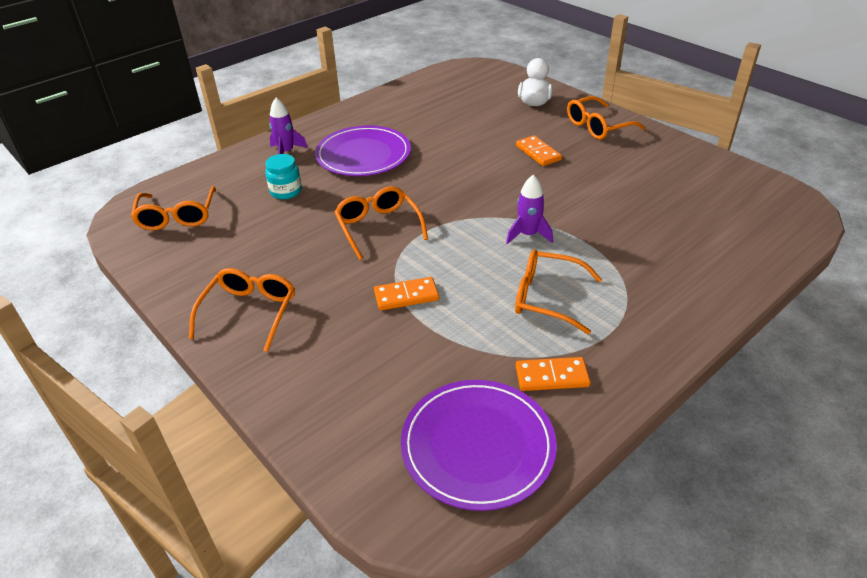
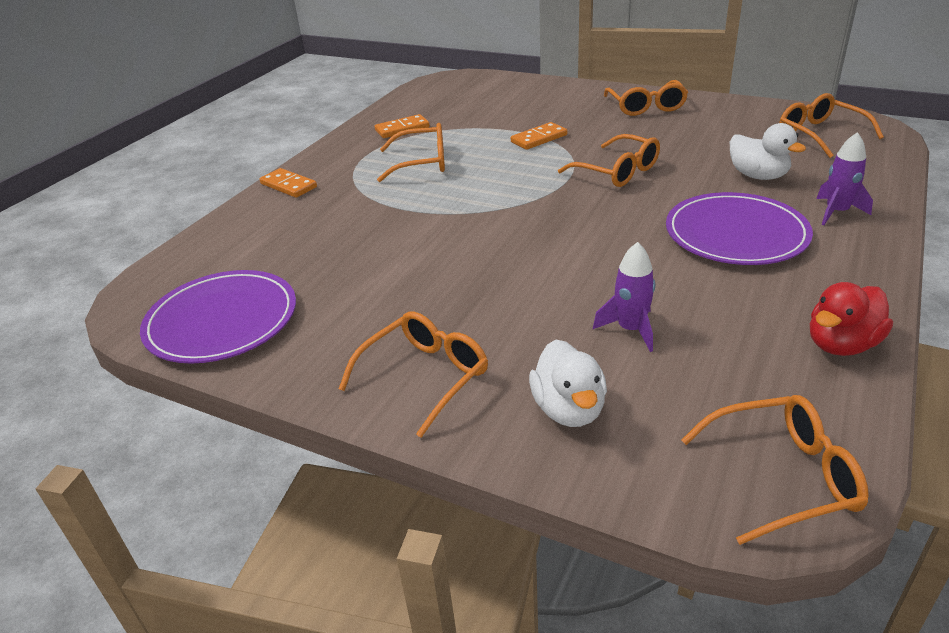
camera: 160 degrees right, 5 degrees down
(286, 191) = (758, 176): turquoise jar -> white duck
(391, 98) = (841, 344): none -> red duck
(470, 72) = (781, 476): none -> orange glasses
(478, 445) = (436, 99): purple plate -> purple plate (222, 321)
(528, 235) = (462, 200): purple rocket -> purple rocket (630, 329)
(538, 153) = (501, 298): orange domino -> orange domino (288, 185)

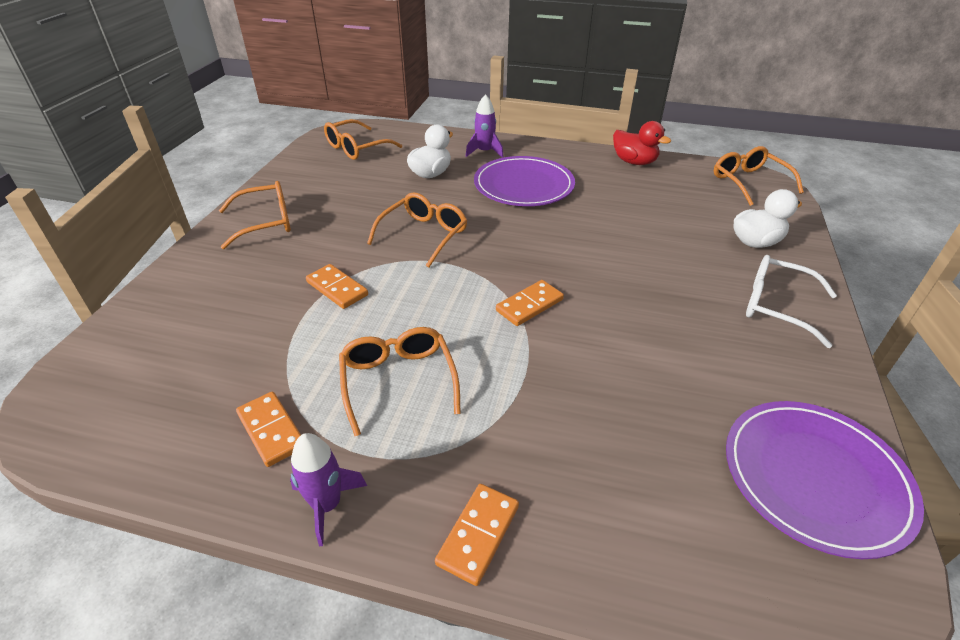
camera: 105 degrees left, 5 degrees up
(424, 377) = (777, 306): orange glasses -> white glasses
(487, 217) = (529, 305): none -> orange domino
(630, 329) = (662, 223): purple rocket -> purple rocket (327, 505)

